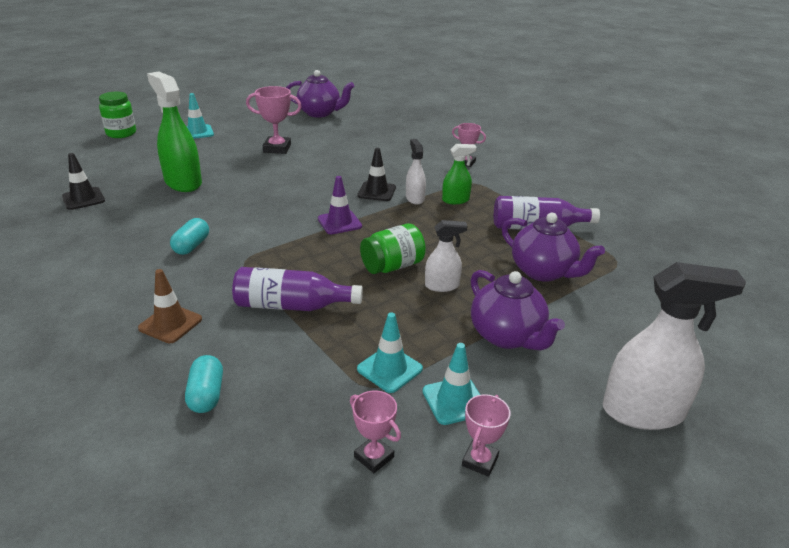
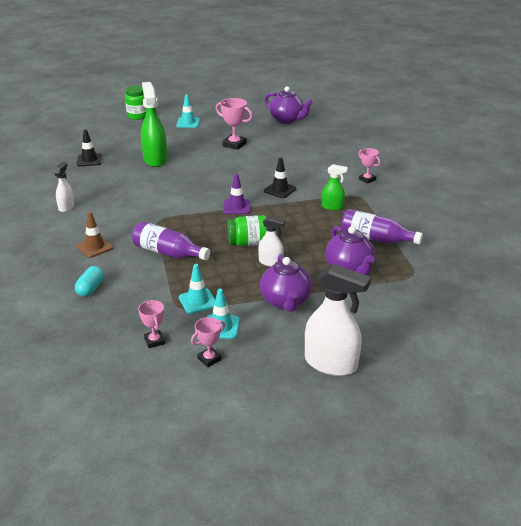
camera: 25 degrees right, 0 degrees up
(191, 246) = (134, 203): turquoise capsule -> none
(414, 198) = (303, 200): white spray bottle -> white spray bottle (66, 207)

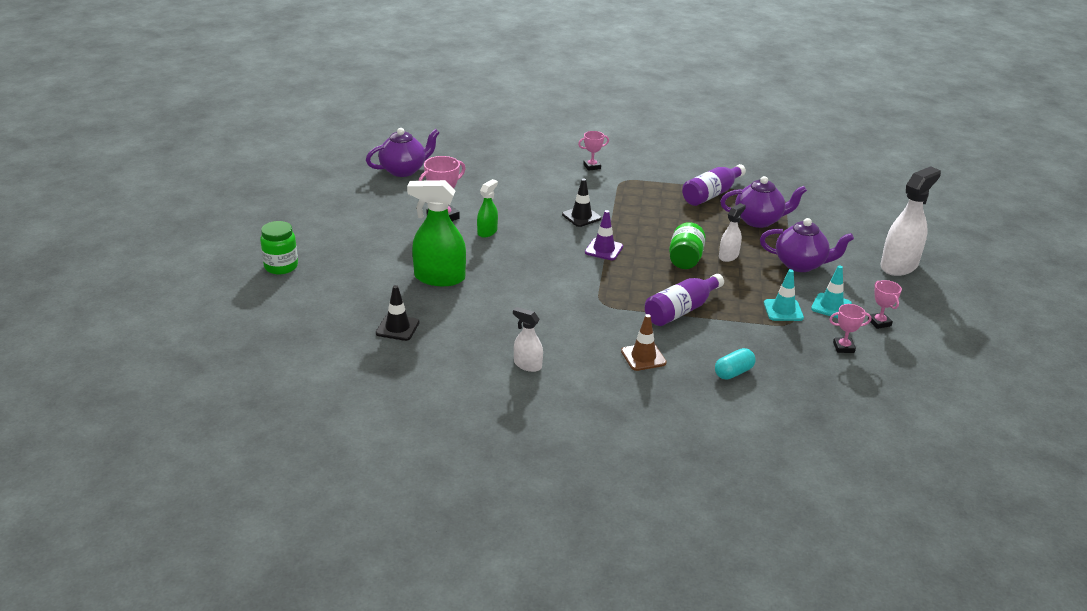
camera: 70 degrees left, 0 degrees up
(90, 288) = (733, 372): turquoise capsule -> turquoise capsule turned 75 degrees counterclockwise
(188, 123) = (345, 234): turquoise traffic cone -> none
(332, 207) = (638, 198): green spray bottle -> green spray bottle (487, 232)

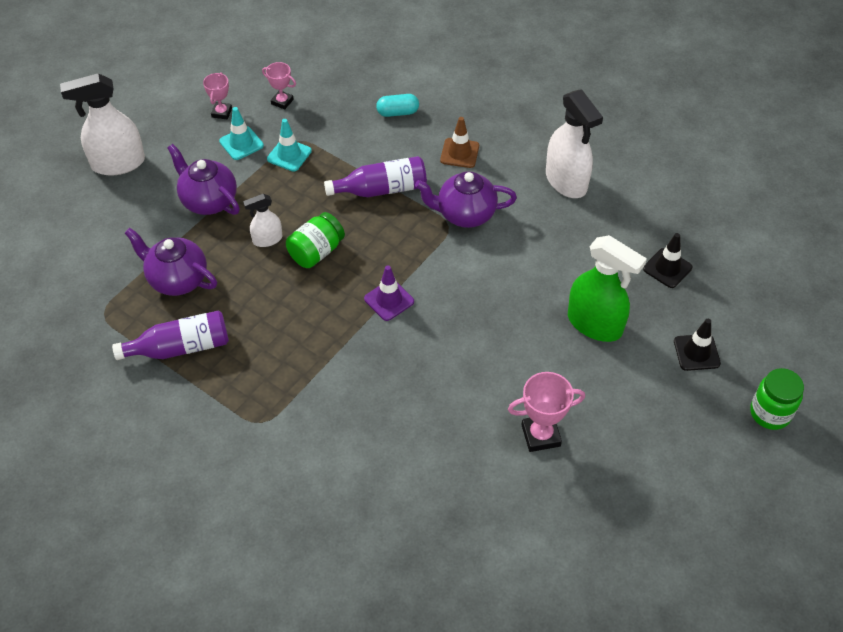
camera: 150 degrees left, 20 degrees up
(404, 170) = (545, 577): purple teapot -> purple teapot (465, 214)
(487, 232) = (501, 383): green spray bottle -> none
(527, 365) = (566, 181): white spray bottle -> white spray bottle, size x1.86
(581, 216) = (371, 368): black traffic cone -> black traffic cone (696, 352)
(592, 166) = (275, 473): pink trophy -> none

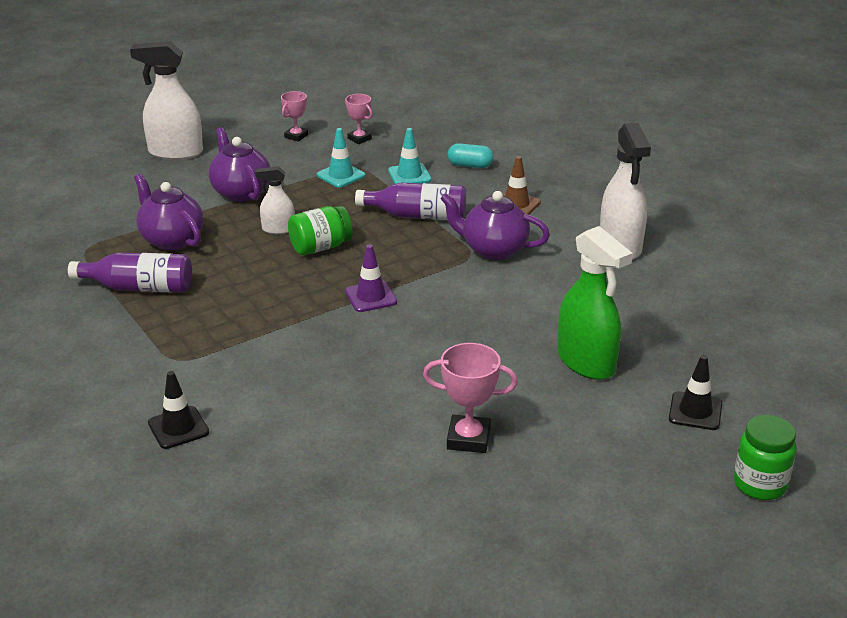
camera: 20 degrees right, 20 degrees down
(241, 143) = (300, 159): turquoise traffic cone -> turquoise traffic cone (409, 175)
(667, 268) = (698, 335): black traffic cone -> black traffic cone (178, 428)

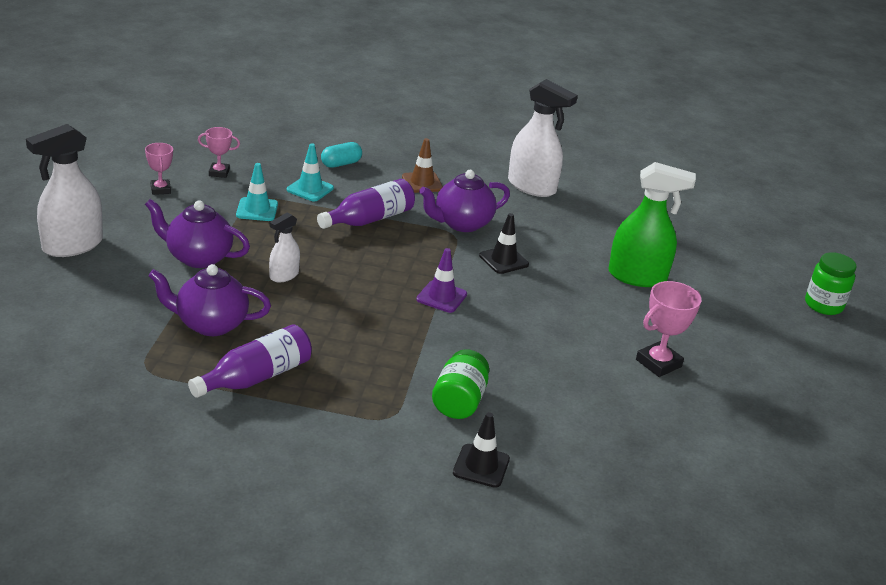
camera: 50 degrees left, 0 degrees up
(320, 247) = (341, 275): green jar -> green jar (459, 401)
(695, 411) = (734, 278): black traffic cone -> black traffic cone (503, 260)

